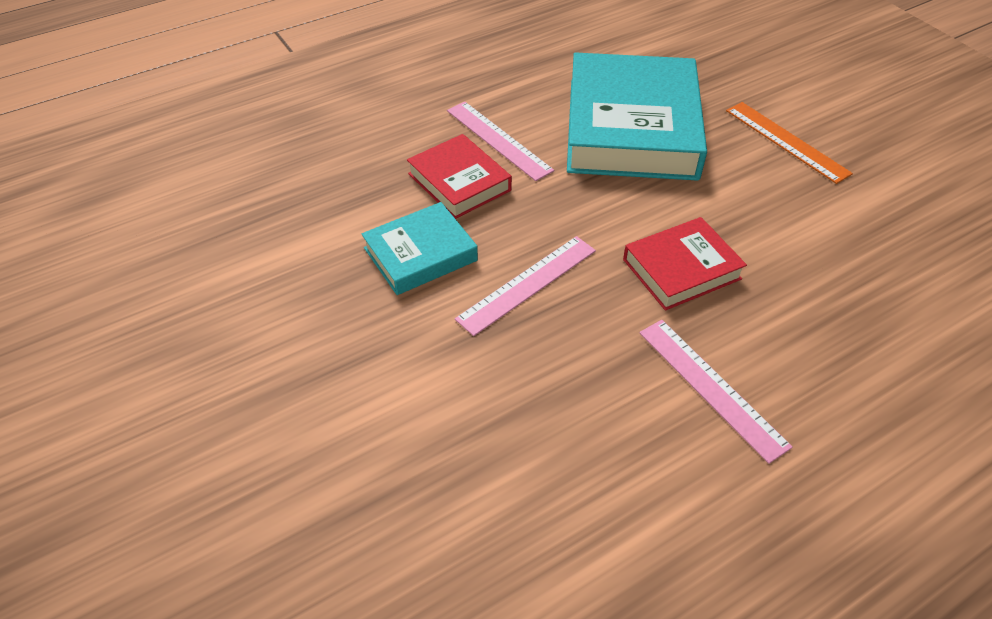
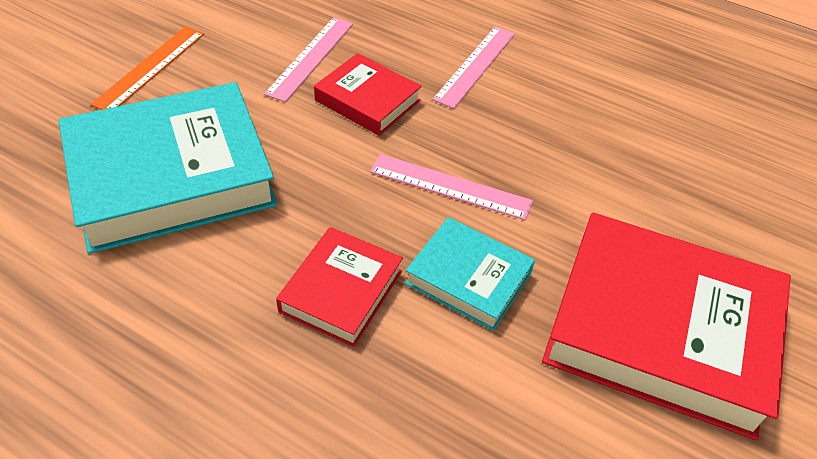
camera: 120 degrees left, 0 degrees up
(279, 353) = (661, 330): none -> red book
(498, 140) = (245, 284): pink ruler -> pink ruler (310, 58)

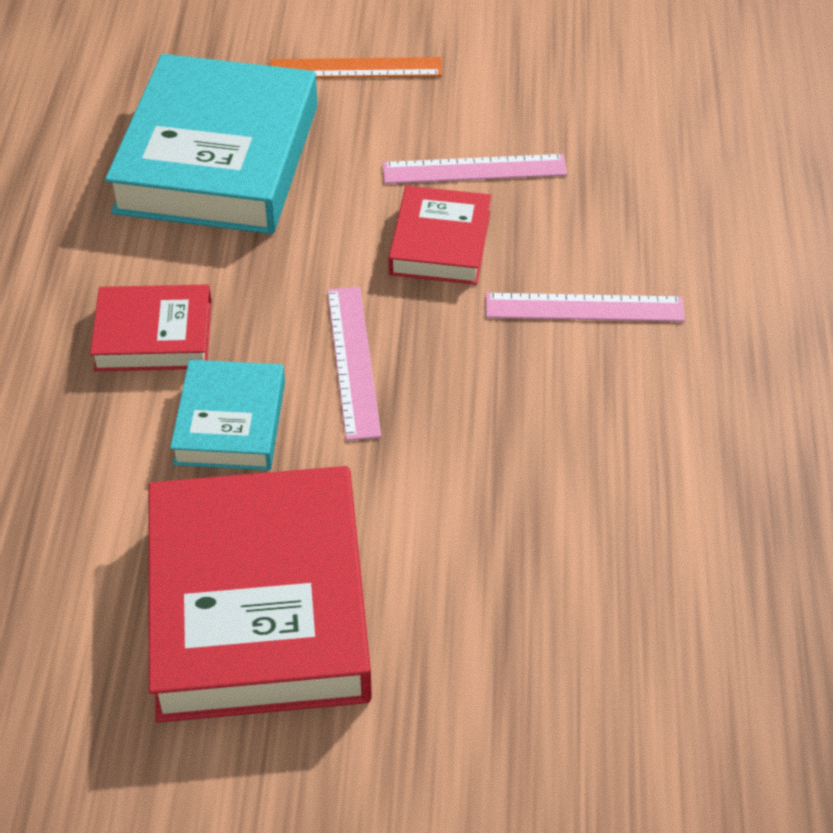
camera: 65 degrees right, 0 degrees up
(171, 176) = (218, 158): turquoise book -> turquoise book turned 60 degrees clockwise

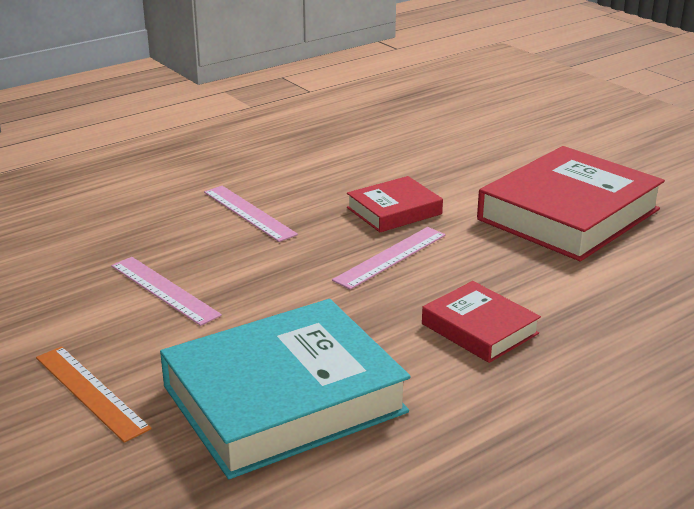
camera: 130 degrees left, 20 degrees down
(230, 422) = (492, 271): turquoise book -> none
(440, 243) = (254, 272): red book -> red book (394, 211)

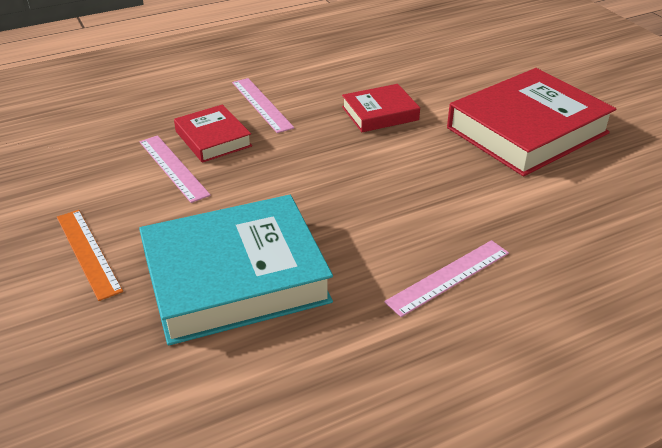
camera: 10 degrees right, 10 degrees up
(390, 257) = (363, 156): pink ruler -> pink ruler (448, 277)
(479, 329) = (416, 231): red book -> red book (213, 139)

